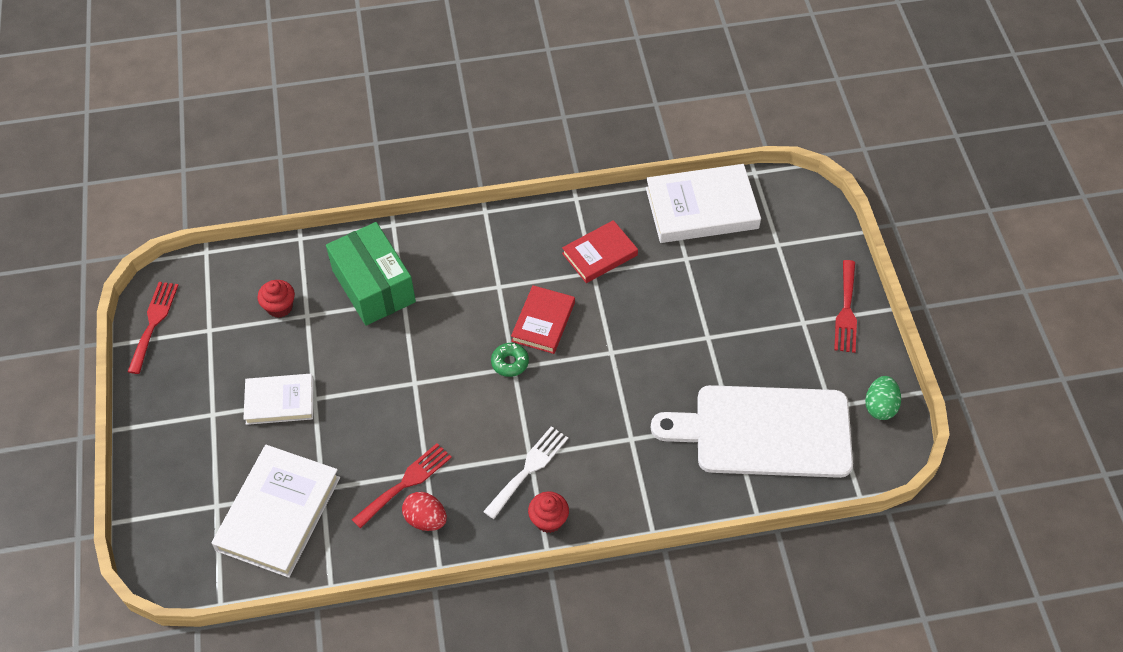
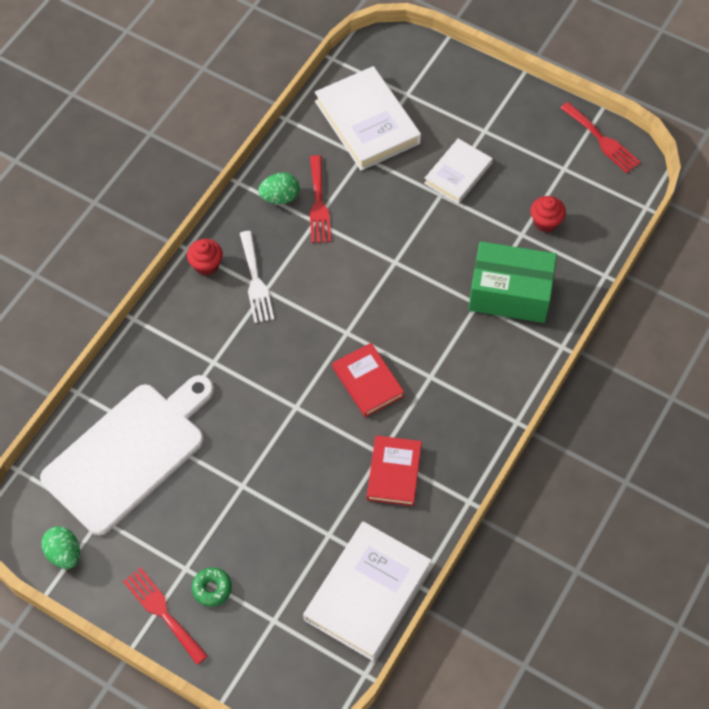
camera: 130 degrees right, 5 degrees up
(426, 519) = (280, 197): red egg -> green egg
(510, 363) = (353, 333): green donut -> green donut (212, 588)

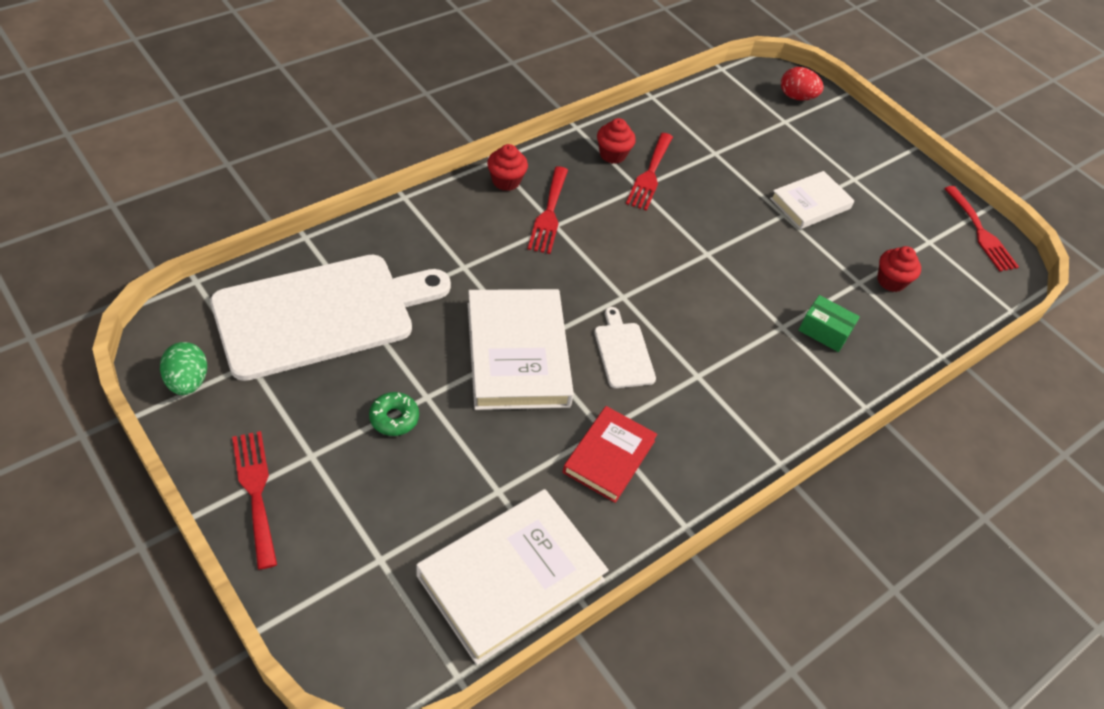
camera: 15 degrees right, 10 degrees down
(212, 588) = (328, 490): green donut -> green donut (394, 418)
(255, 281) = (549, 214): white fork -> red fork
(280, 197) = (612, 154): green egg -> red cupcake
(367, 122) = (733, 128): white book -> white book (517, 354)
(367, 382) = (623, 352): red book -> white cutting board
(407, 62) = (796, 97): none -> red egg
(510, 293) = (824, 331): green box -> green box, size x0.48

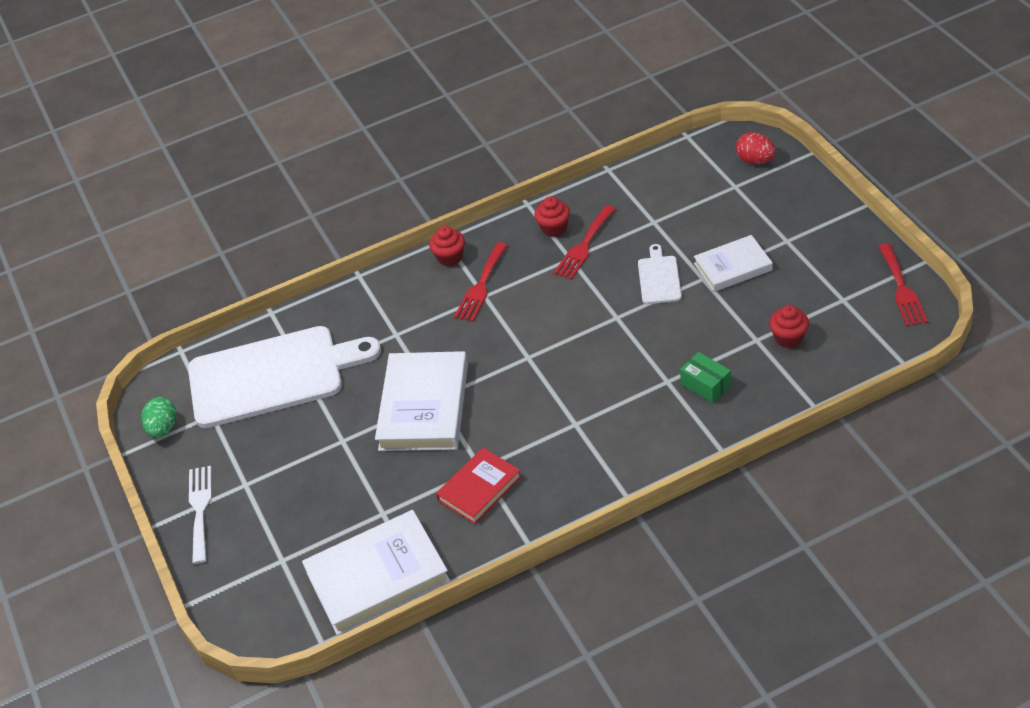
camera: 25 degrees right, 5 degrees down
(255, 491) = (200, 509): red fork -> white fork
(394, 418) = (313, 457): green donut -> none
(623, 352) = (514, 404): white cutting board -> white cutting board (659, 278)

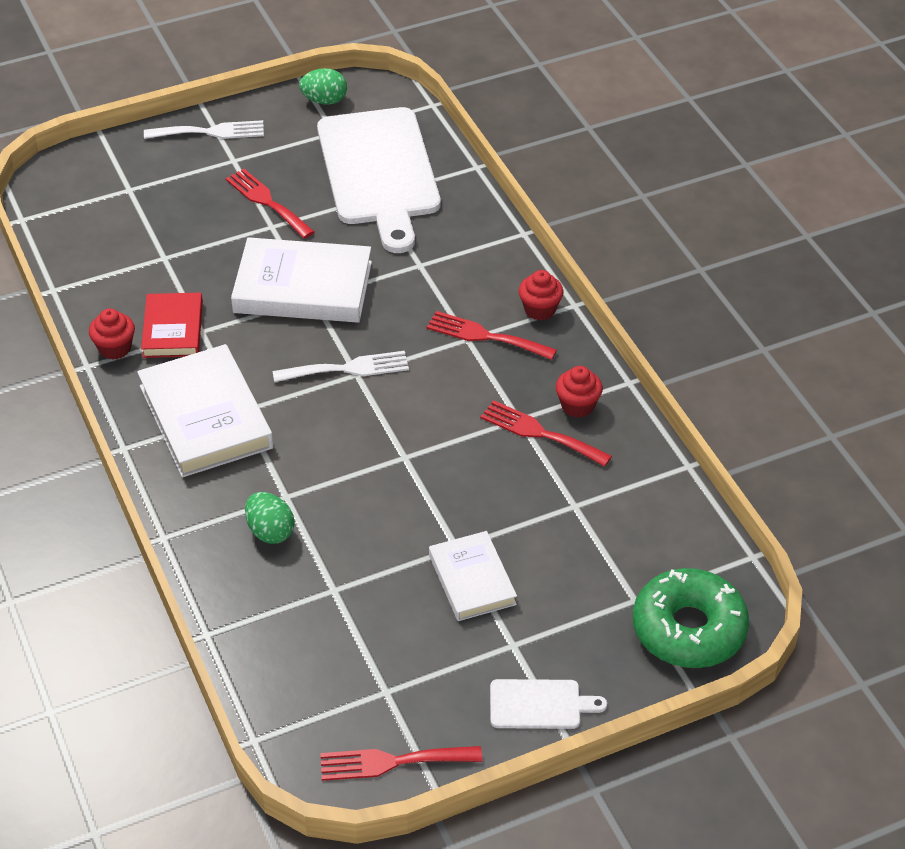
camera: 85 degrees right, 0 degrees up
(308, 449) = (267, 202): none -> red fork
(377, 576) = (85, 254): white book -> white book (206, 417)
(479, 488) = (173, 329): red book -> red book turned 45 degrees clockwise
(522, 363) = (347, 369): none -> white fork
(659, 278) = (466, 502): white cutting board -> white cutting board (539, 704)
(705, 385) = (270, 531): green box -> green egg
(755, 160) = (688, 629): red egg -> green donut
(788, 338) = (328, 623): red cupcake -> red cupcake (115, 348)

